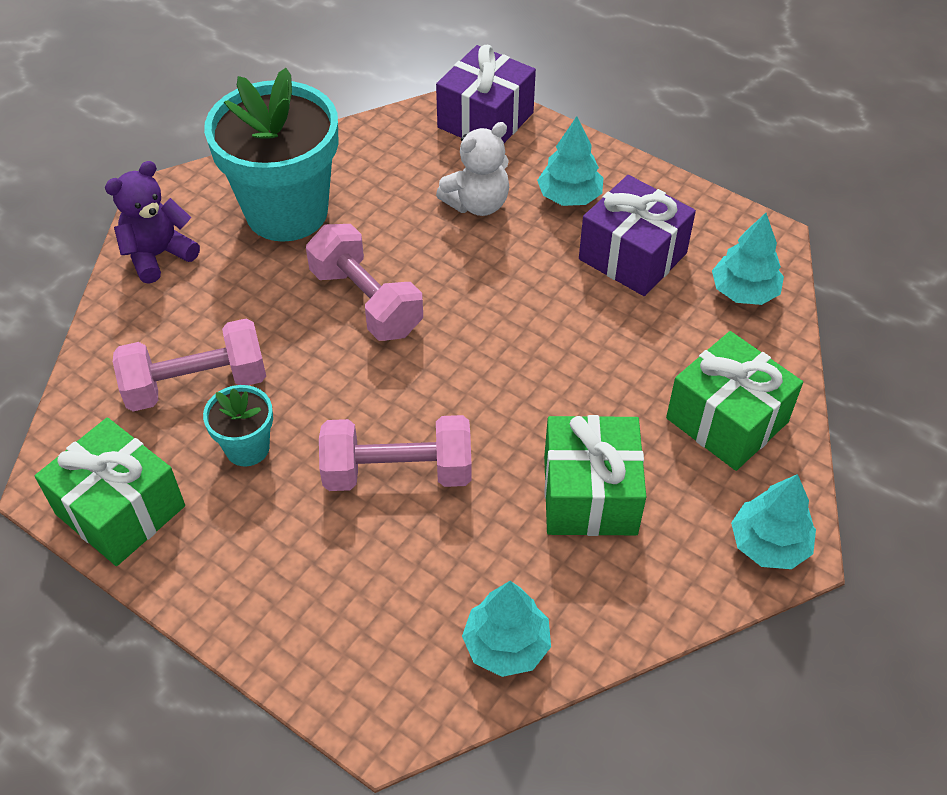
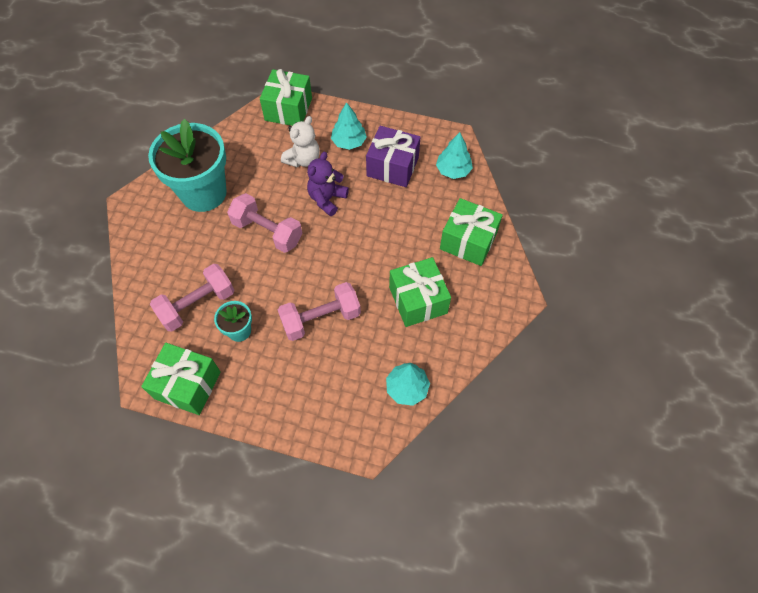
camera: 20 degrees left, 10 degrees up
(158, 255) = (144, 238): purple teddy bear -> purple teddy bear (327, 199)
(485, 120) = (288, 109): purple gift -> green gift
(769, 544) = (508, 298): turquoise tree -> none

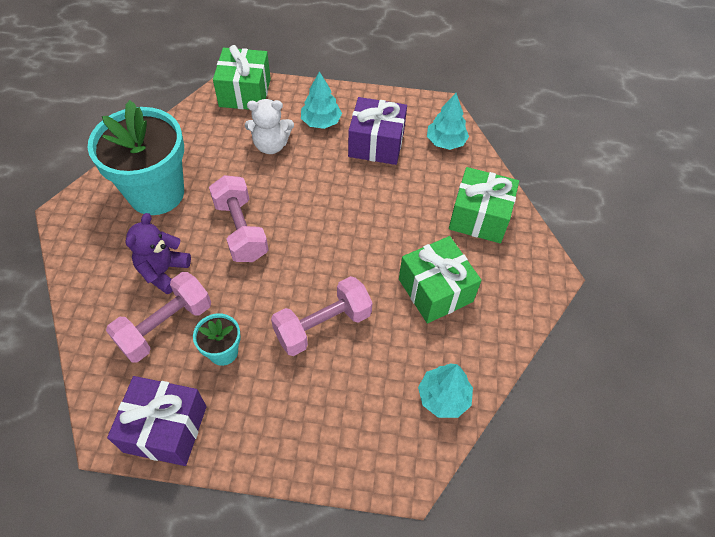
camera: 10 degrees left, 5 degrees down
(187, 385) = (165, 429): green gift -> purple gift
(267, 232) = (241, 230): pink dumbbell -> pink dumbbell turned 45 degrees clockwise
(303, 159) = (271, 145): white teddy bear -> white teddy bear turned 60 degrees clockwise
(327, 199) = (306, 186): purple teddy bear -> purple teddy bear (163, 271)

